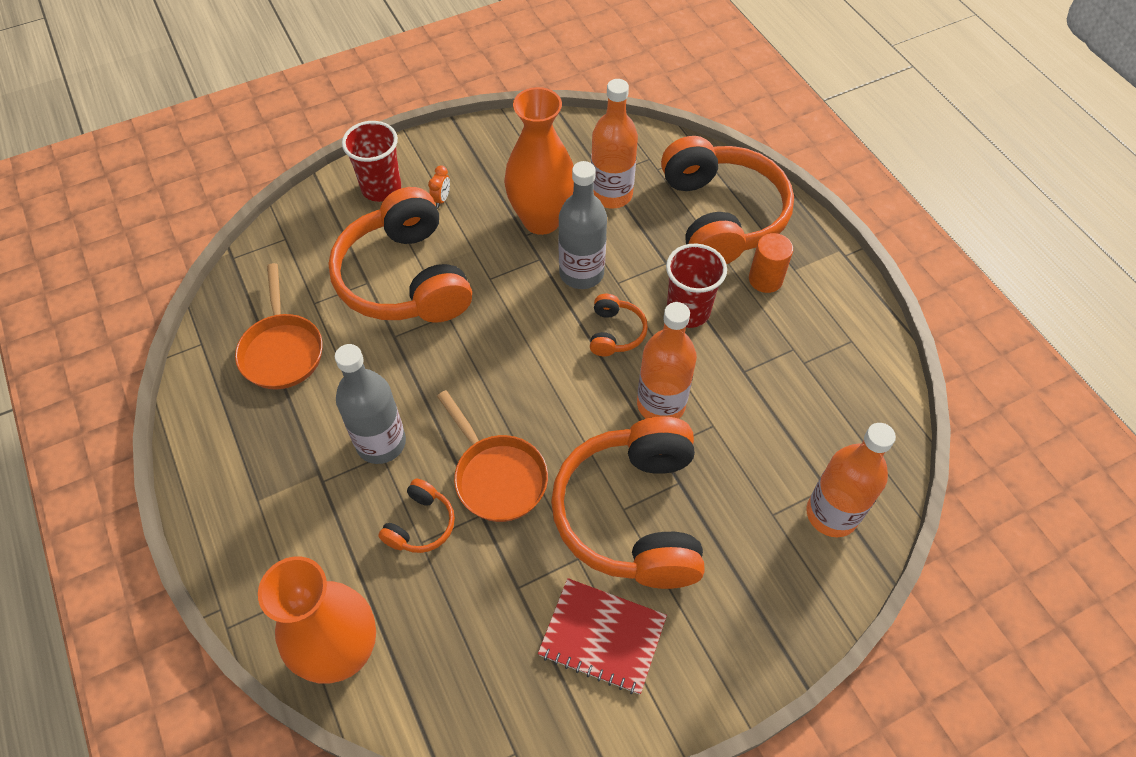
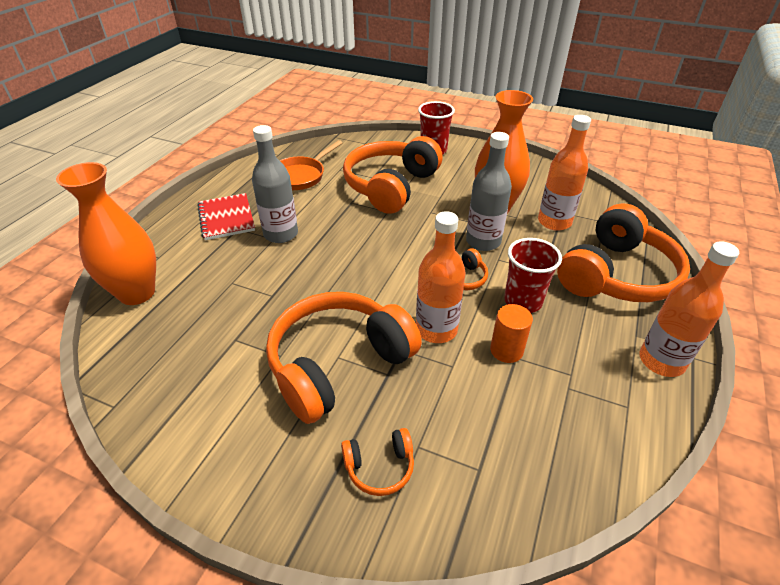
camera: 50 degrees right, 15 degrees down
(421, 524) = (243, 276): orange headphones -> orange headphones (380, 467)
(441, 199) = (455, 170): orange clock -> none
(497, 476) = (304, 287): orange pan -> none
(602, 636) = (231, 402): red notebook -> red notebook (226, 218)
(765, 279) = (604, 325): orange cylinder -> orange cylinder (506, 350)
(831, 514) = (459, 488): orange bottle -> orange bottle (661, 361)

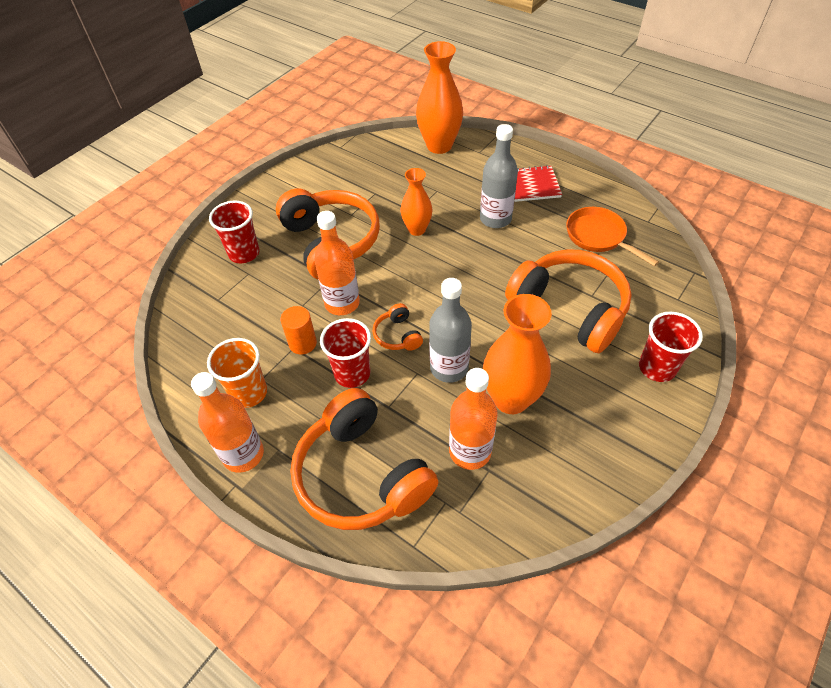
camera: 105 degrees right, 10 degrees up
(304, 289) = (417, 229): none -> orange vase
(380, 467) = (244, 253): orange headphones -> red cup
(594, 380) = (249, 393): none -> orange cup

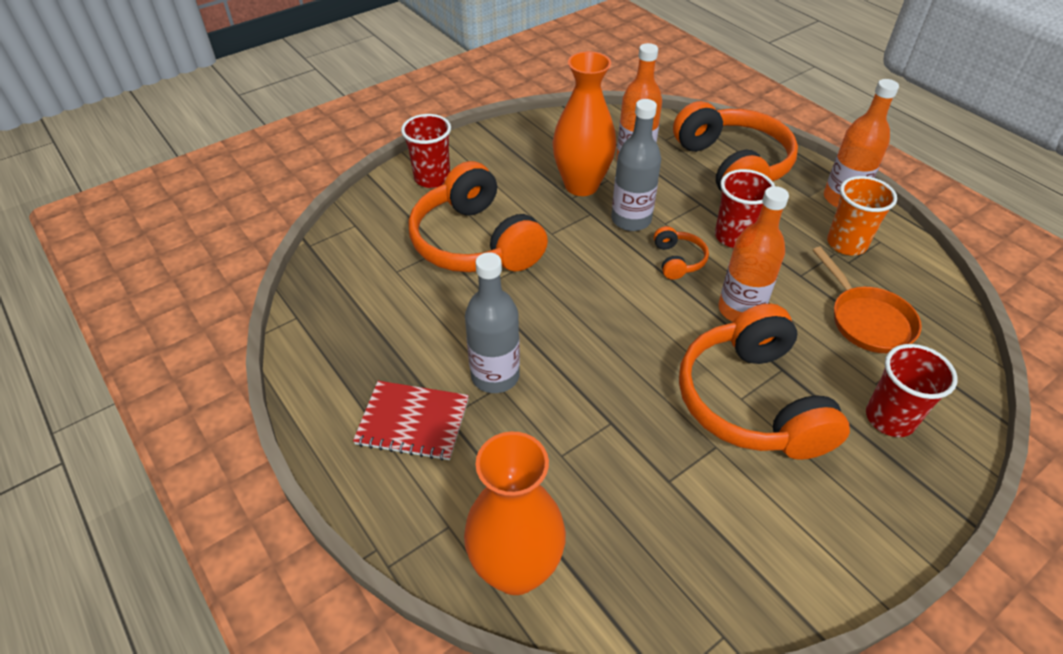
camera: 165 degrees left, 5 degrees down
(302, 343) = (790, 277): orange cylinder -> none
(417, 229) = (617, 389): orange vase -> none
(598, 237) = (377, 312): orange pan -> orange pan (867, 320)

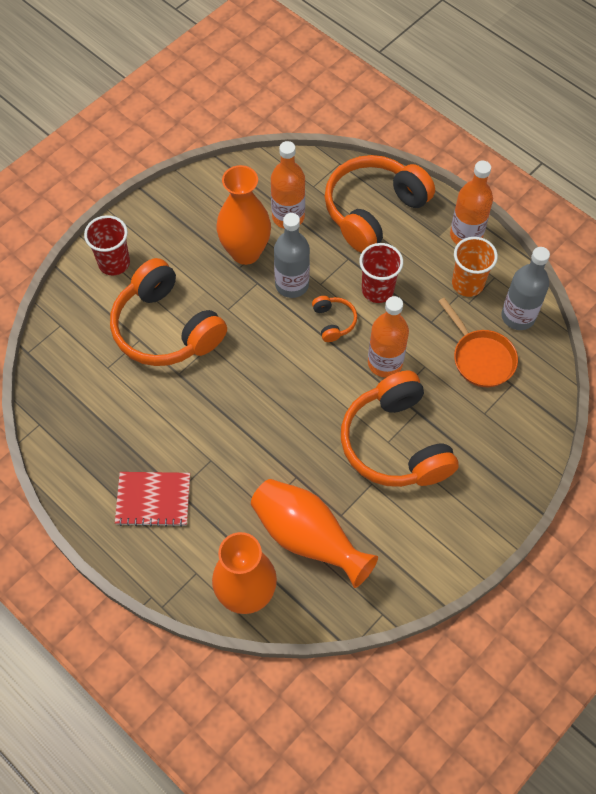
camera: 10 degrees left, 15 degrees up
(495, 376) = (206, 452): grey bottle -> grey bottle (518, 316)
(617, 504) = (307, 538): none -> orange vase
(732, 166) = (373, 210): orange headphones -> orange headphones turned 105 degrees counterclockwise
(889, 418) = (492, 441): red cup -> none

